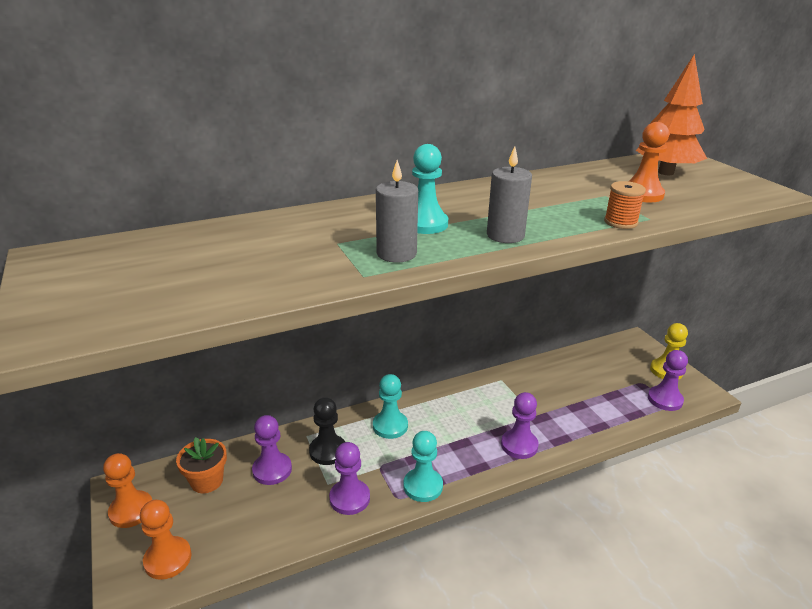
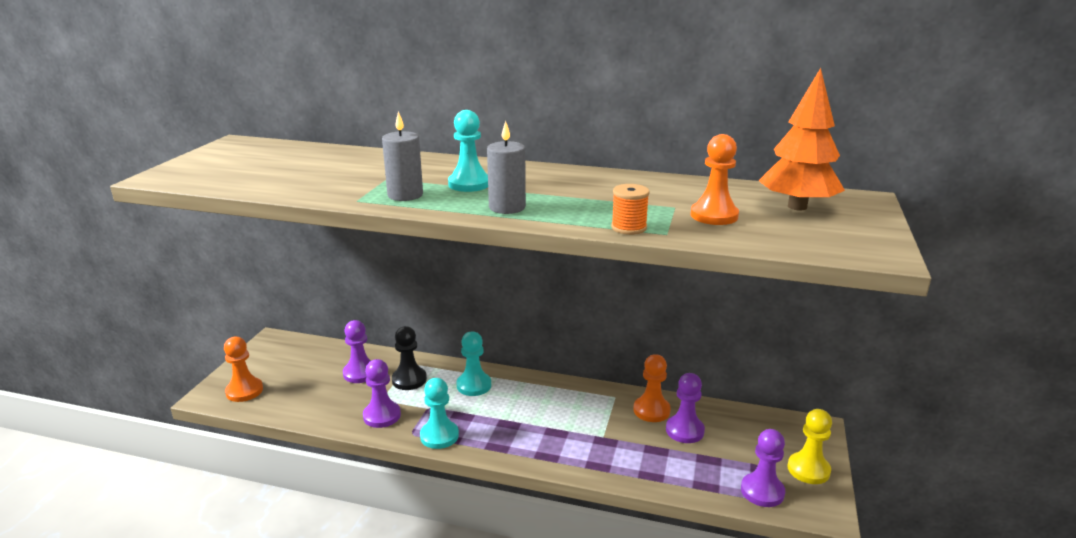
camera: 40 degrees right, 5 degrees down
(131, 510) = (260, 355): orange pawn -> orange pawn (651, 410)
(207, 481) = (317, 360): orange flower pot -> none
(519, 445) = (554, 450): purple pawn -> purple pawn (684, 430)

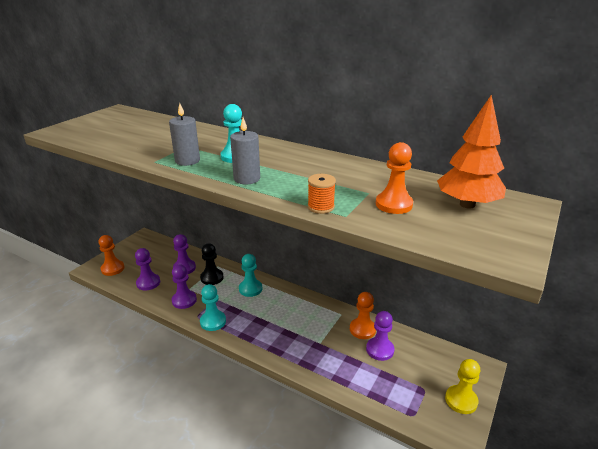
camera: 15 degrees right, 5 degrees up
(762, 491) = (417, 410): purple pawn -> purple pawn (148, 283)

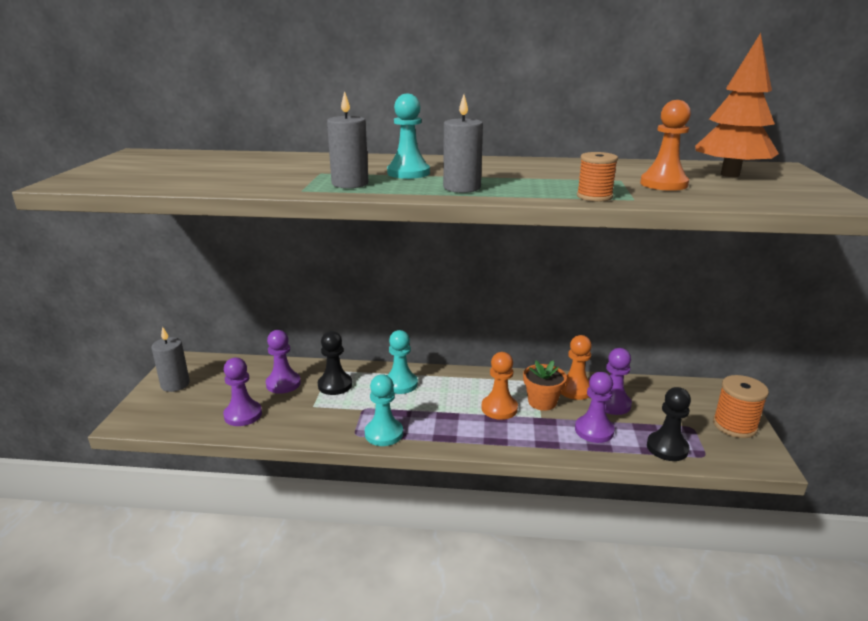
camera: 25 degrees left, 5 degrees down
(112, 269) = (166, 412): orange pawn -> orange pawn (499, 408)
(129, 251) = (175, 384): none -> grey candle
(184, 300) = (319, 421): purple pawn -> purple pawn (594, 430)
(330, 331) = (542, 402): none -> orange flower pot
(389, 399) = (667, 448): none -> black pawn
(461, 400) = (734, 425): yellow pawn -> orange spool

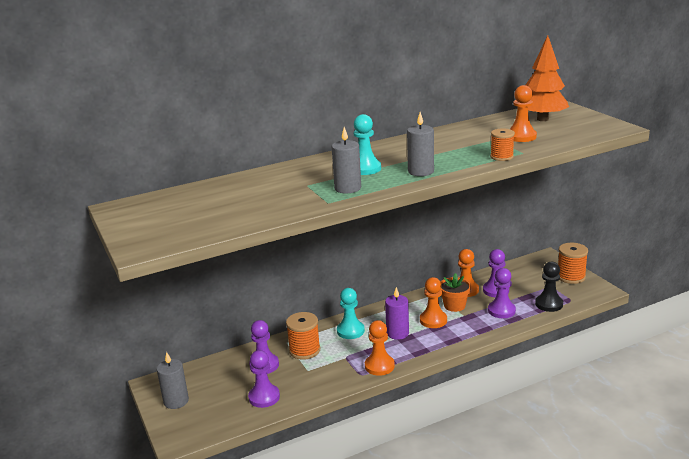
camera: 30 degrees left, 0 degrees up
(335, 385) = (304, 350): black pawn -> orange spool
(384, 433) = (379, 366): turquoise pawn -> orange pawn
(444, 406) = (397, 333): none -> purple candle

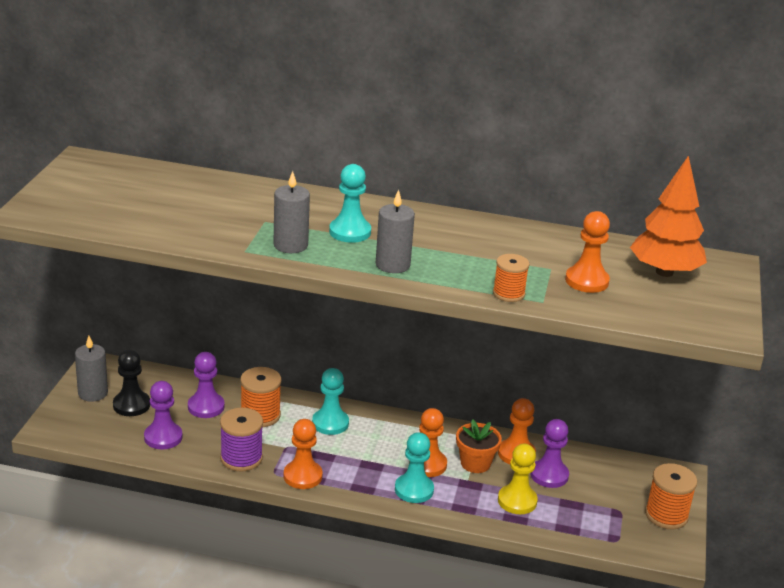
camera: 35 degrees right, 5 degrees up
(330, 379) = (241, 458): none -> purple spool
(397, 333) = (371, 455): purple candle -> none
(446, 336) = (414, 490): none -> turquoise pawn
(501, 310) = (517, 501): purple pawn -> yellow pawn
(549, 304) = (583, 528): black pawn -> black pawn (131, 405)

